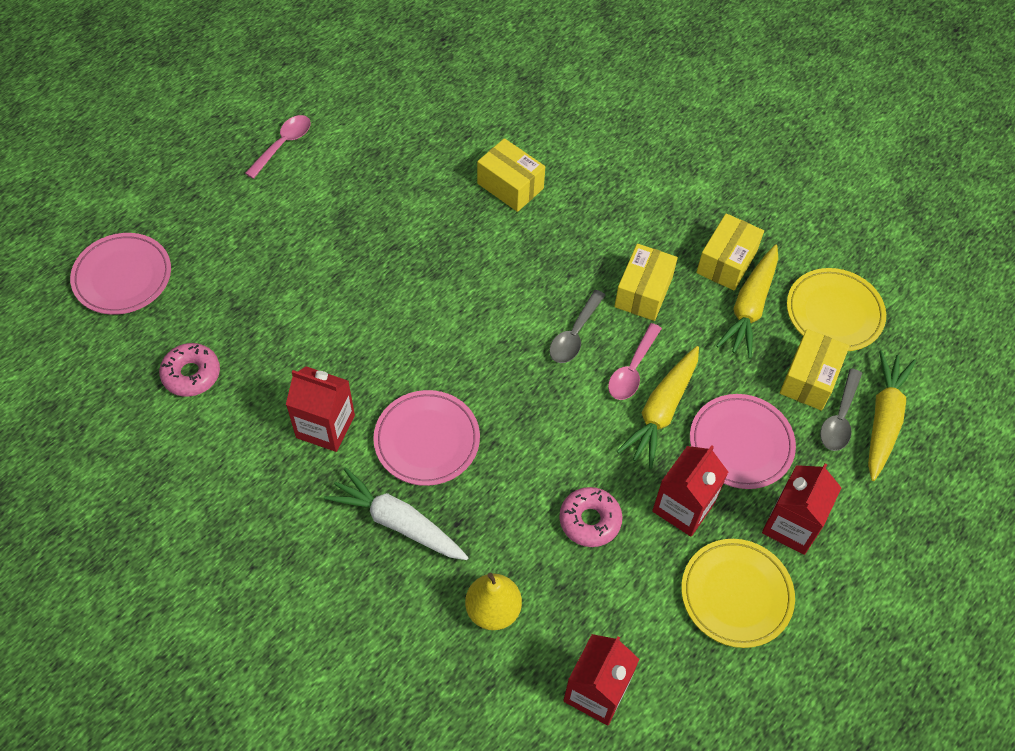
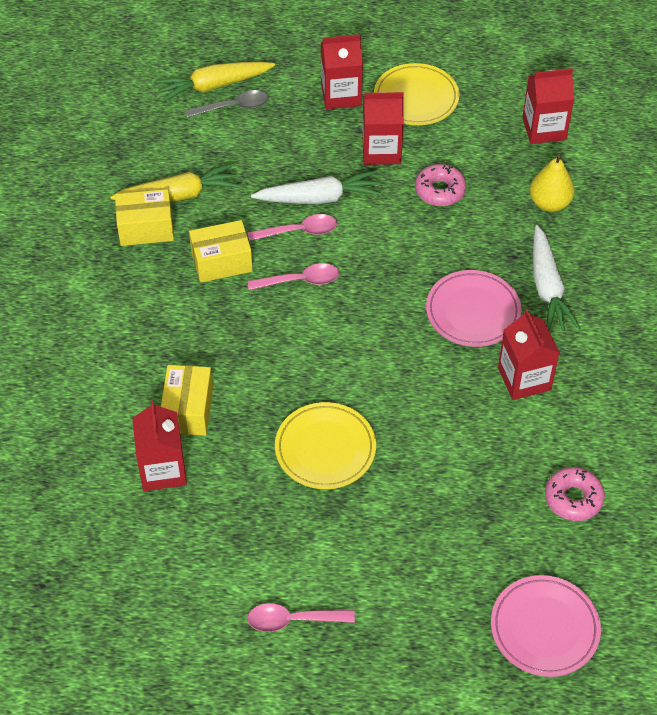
camera: 125 degrees left, 5 degrees down
(471, 143) = (163, 470): none -> red carton
(574, 334) = (300, 281): grey spoon -> pink spoon
(661, 411) = (318, 198): yellow carrot -> white carrot
(741, 444) = (304, 145): pink plate -> none
(809, 379) = (214, 135): yellow box -> none
(834, 313) = (141, 147): yellow plate -> yellow plate (325, 449)

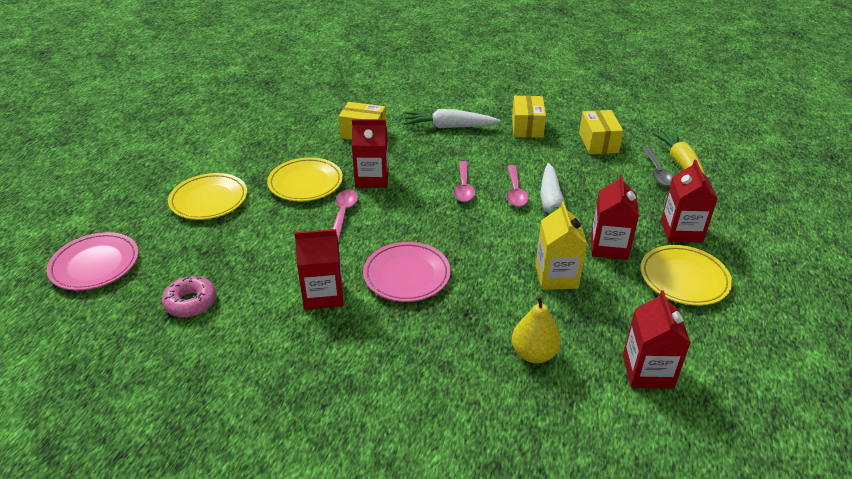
camera: 100 degrees right, 15 degrees down
(163, 470) = (322, 121): red carton -> red carton (372, 178)
(178, 195) = (559, 142): yellow carrot -> none
(221, 262) = (489, 155): yellow box -> yellow box (598, 143)
(293, 620) = (186, 158): pink spoon -> pink spoon (343, 214)
(387, 550) = (209, 200): none -> yellow plate
(440, 190) = (556, 276): pink donut -> yellow carton
(547, 288) = (421, 330): white carrot -> white carrot (449, 127)

